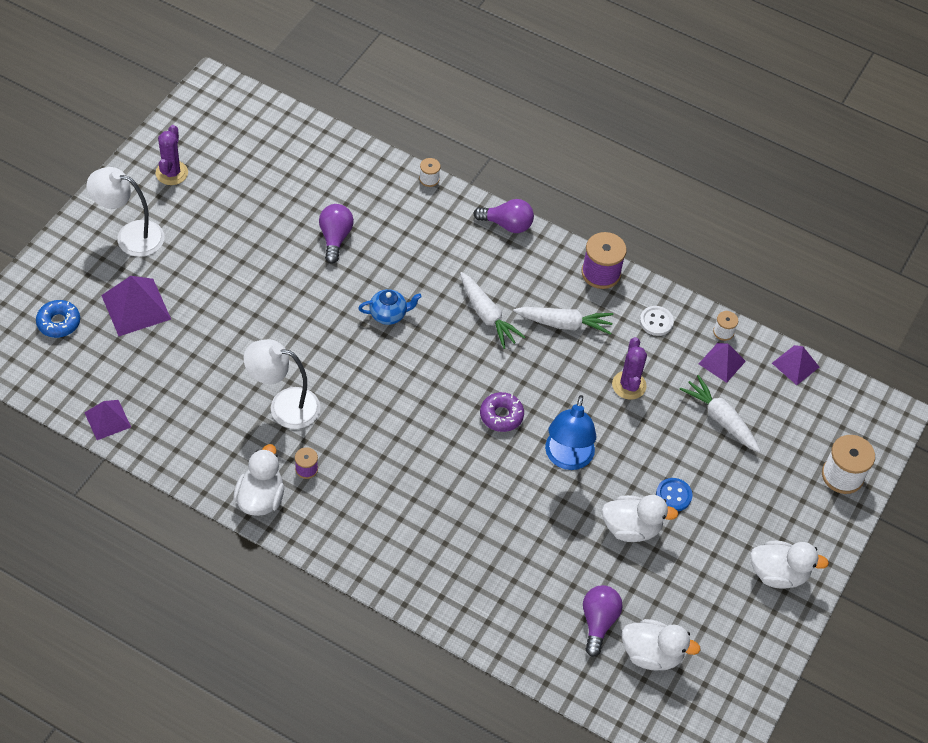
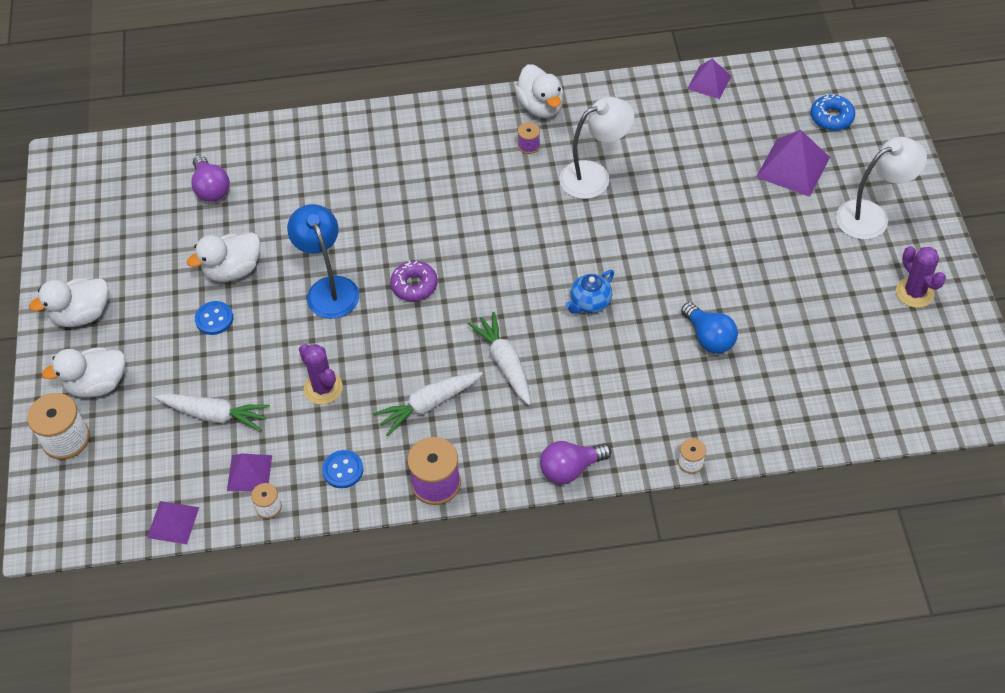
camera: 150 degrees right, 0 degrees up
(335, 238) = (709, 337): purple light bulb -> blue light bulb
(487, 316) = (504, 363): white carrot -> white carrot turned 45 degrees clockwise
(652, 654) = (153, 193): white duck -> white duck (97, 384)
(656, 321) = (343, 470): white button -> blue button

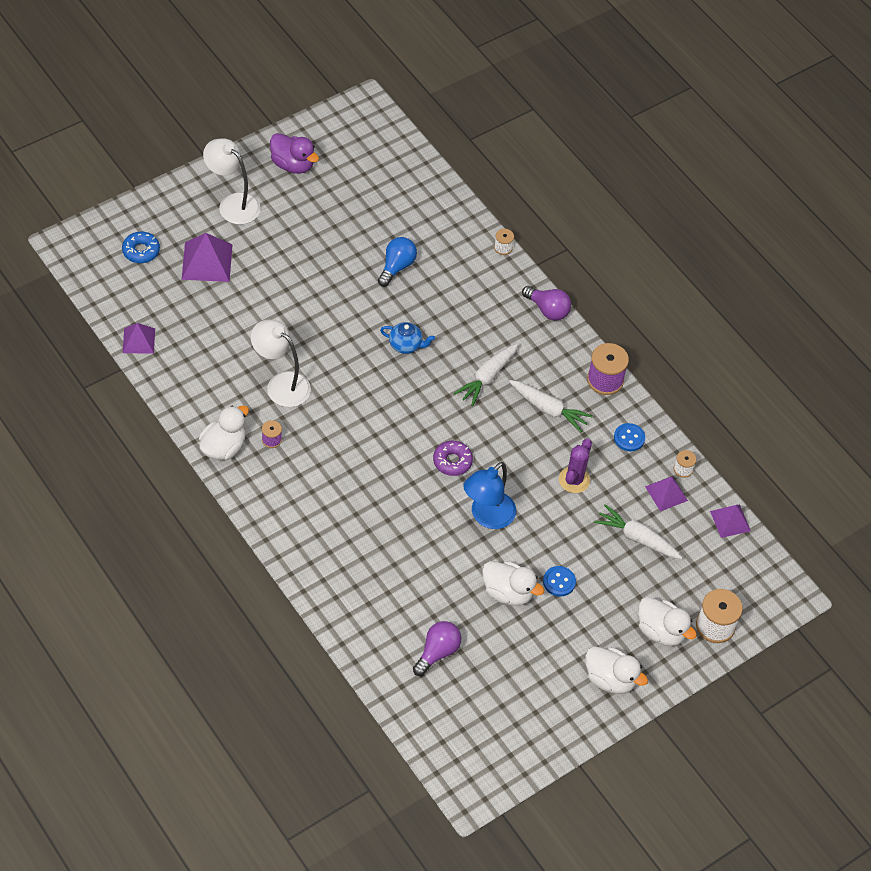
camera: 125 degrees left, 0 degrees up
(215, 415) = (636, 538): white carrot -> white carrot turned 45 degrees counterclockwise
(914, 292) = (292, 165): purple cactus -> purple duck

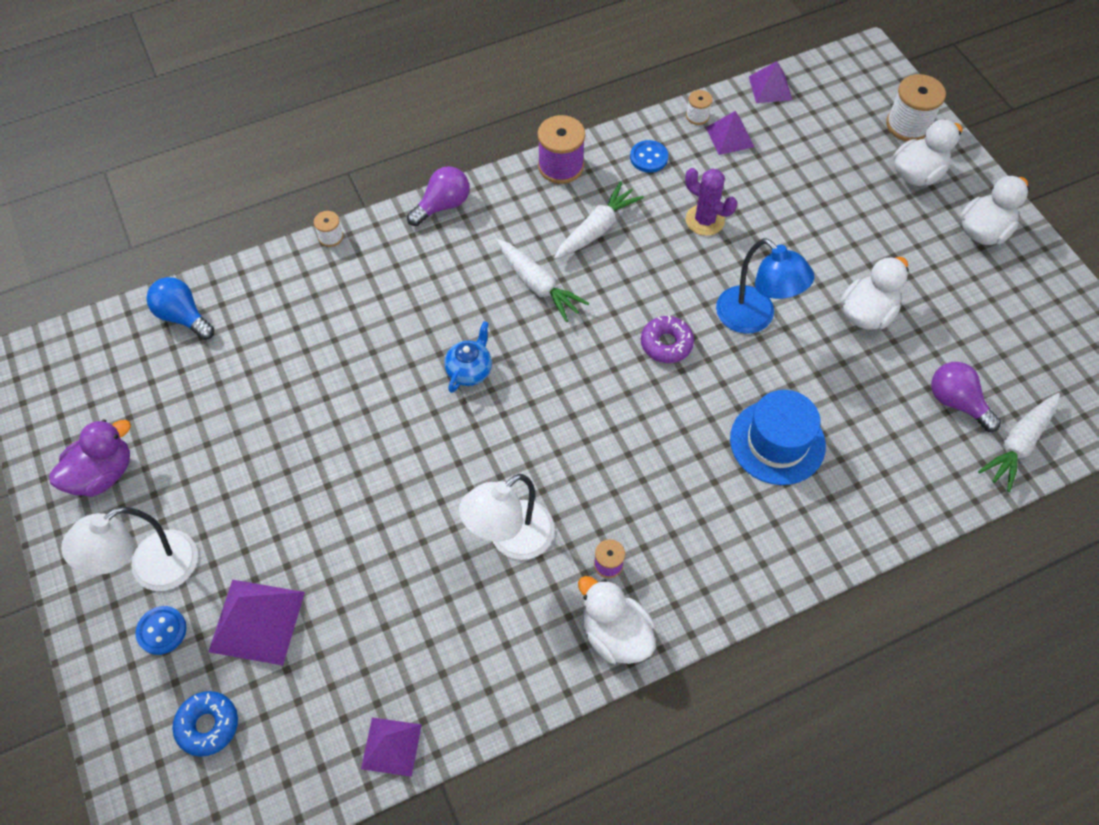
camera: 75 degrees left, 5 degrees up
(381, 535) = (777, 442): none -> blue hat
(396, 267) = (332, 363): blue light bulb -> blue light bulb (183, 316)
(559, 582) = (851, 259): blue button -> blue button (162, 631)
(636, 538) = (790, 174): white carrot -> white carrot (1018, 445)

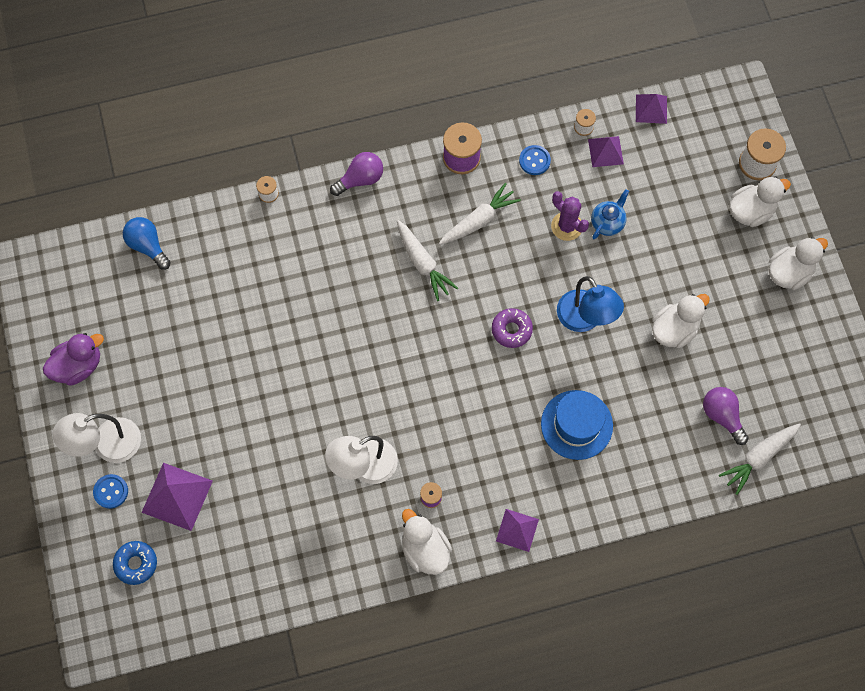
camera: 10 degrees right, 10 degrees up
(391, 746) = (257, 600): purple pyramid -> purple pyramid (517, 530)
(469, 370) = (357, 327): blue teapot -> blue teapot (607, 222)

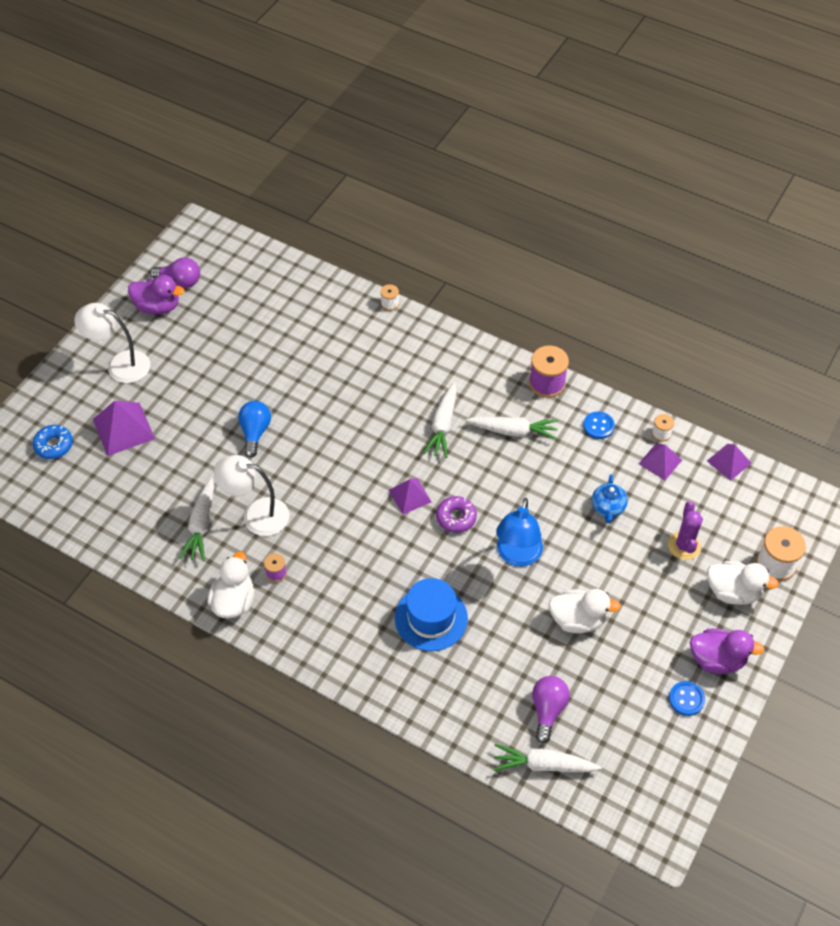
camera: 45 degrees right, 15 degrees down
(111, 491) = (90, 392): blue button -> blue button (686, 699)
(148, 246) = (279, 274): blue light bulb -> blue light bulb (255, 432)
(332, 515) = (201, 525): none -> white carrot
(360, 179) = (460, 342): purple light bulb -> purple light bulb (180, 281)
(517, 530) = (309, 647): purple pyramid -> purple pyramid (410, 496)
(566, 226) = (574, 486): purple cactus -> purple cactus (684, 545)
(607, 222) = (608, 508): blue teapot -> blue teapot turned 105 degrees clockwise
(789, 272) = (717, 659): white duck -> purple duck

